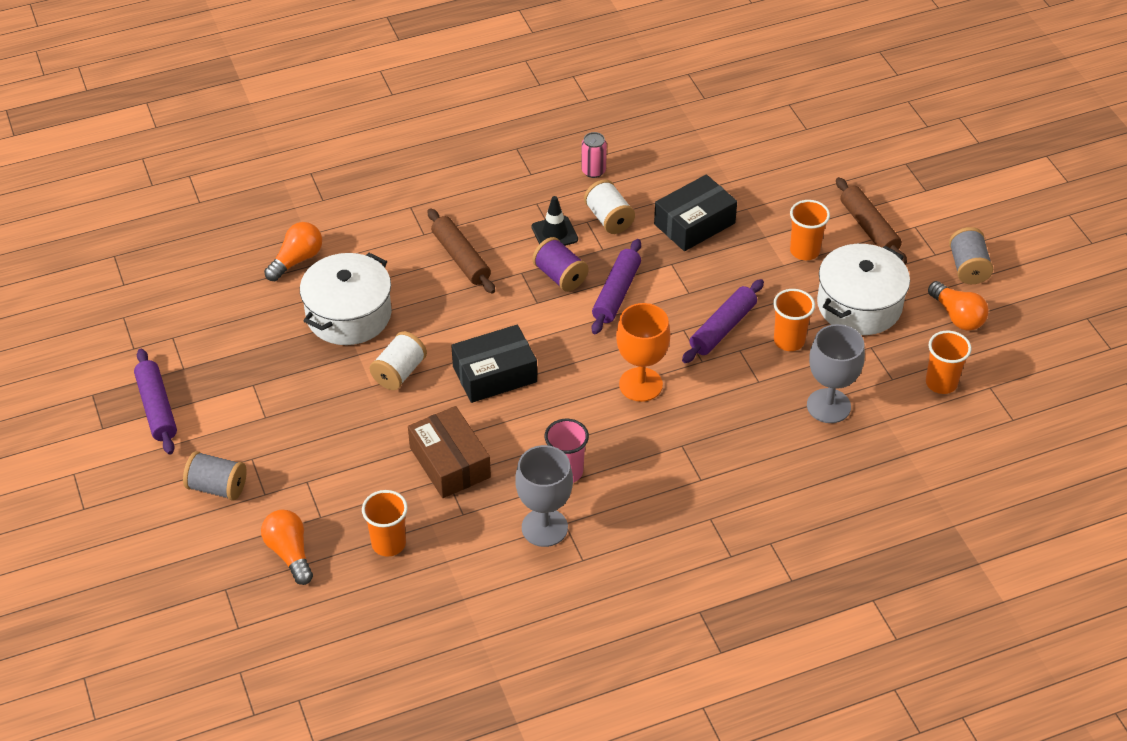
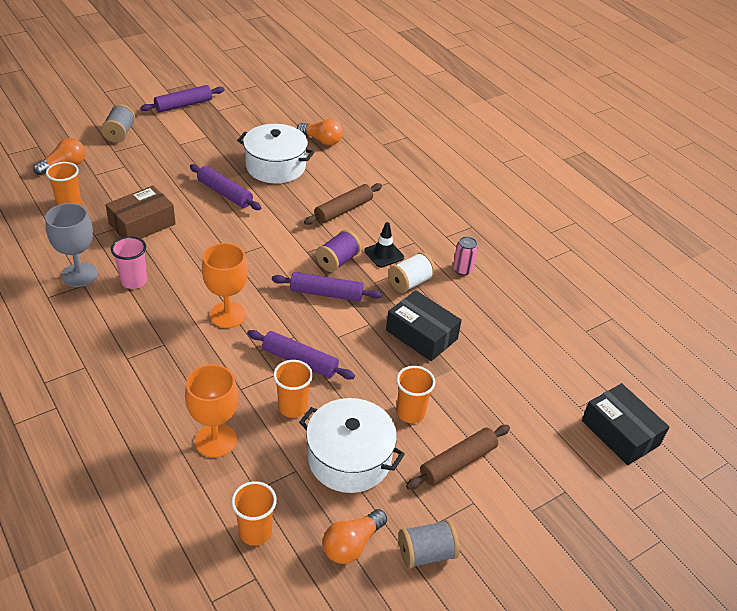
camera: 75 degrees right, 5 degrees down
(399, 372) = (225, 193): white spool -> purple rolling pin
(494, 374) = (229, 237): black box -> black box (620, 433)
(828, 406) = (216, 440): grey goblet -> orange goblet

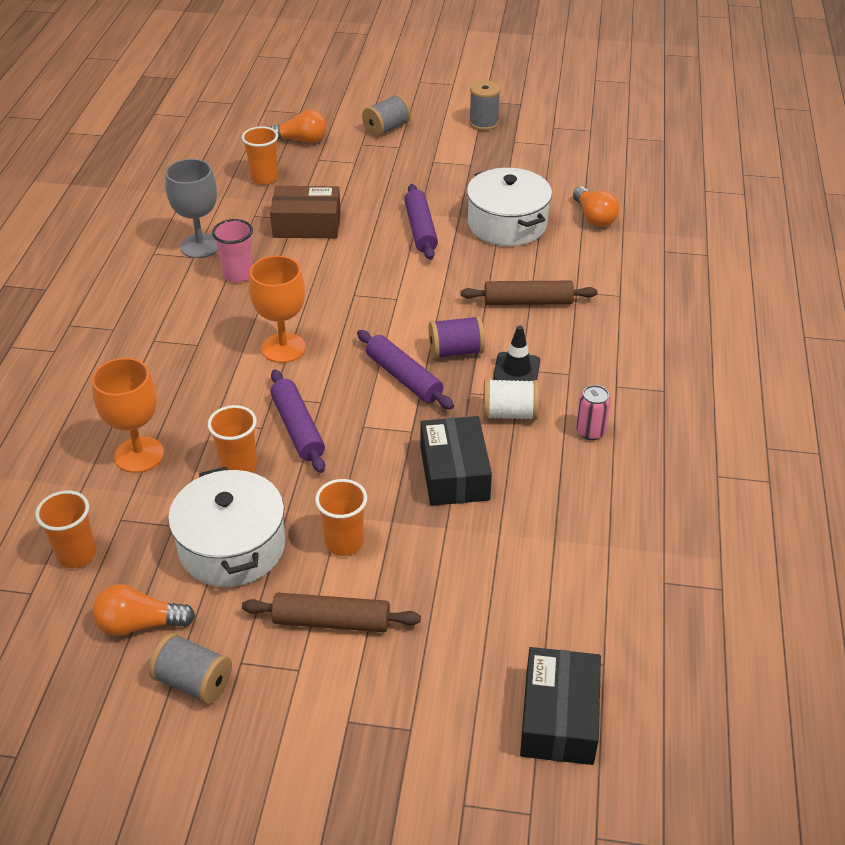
camera: 45 degrees right, 0 degrees up
(183, 105) = (483, 123): purple rolling pin -> grey spool

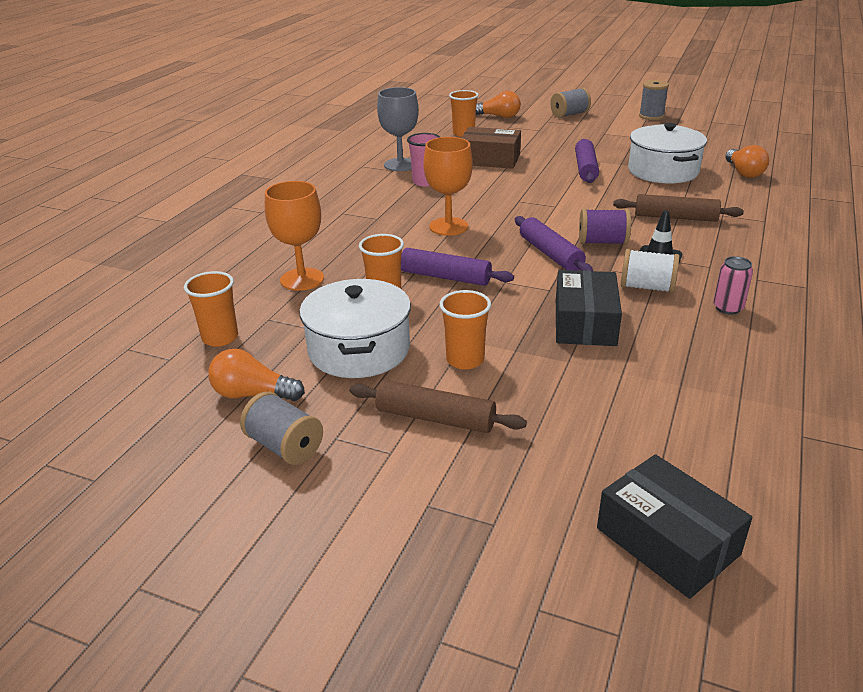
camera: 15 degrees right, 10 degrees down
(298, 428) = (445, 277): purple rolling pin -> purple rolling pin turned 60 degrees counterclockwise
(559, 717) = (667, 541): black box -> black box turned 60 degrees counterclockwise

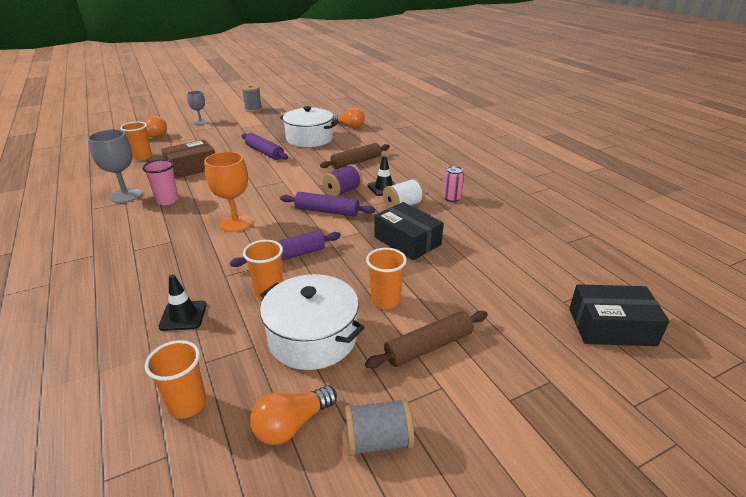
camera: 50 degrees left, 0 degrees up
(302, 279) = (183, 316): orange goblet -> black traffic cone
(569, 114) = (200, 122): grey spool -> grey goblet

